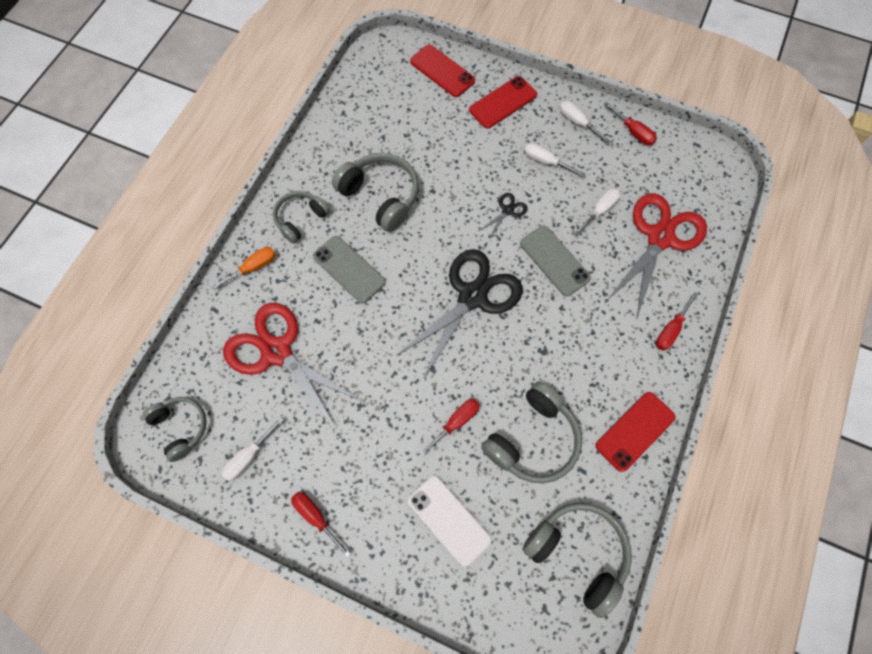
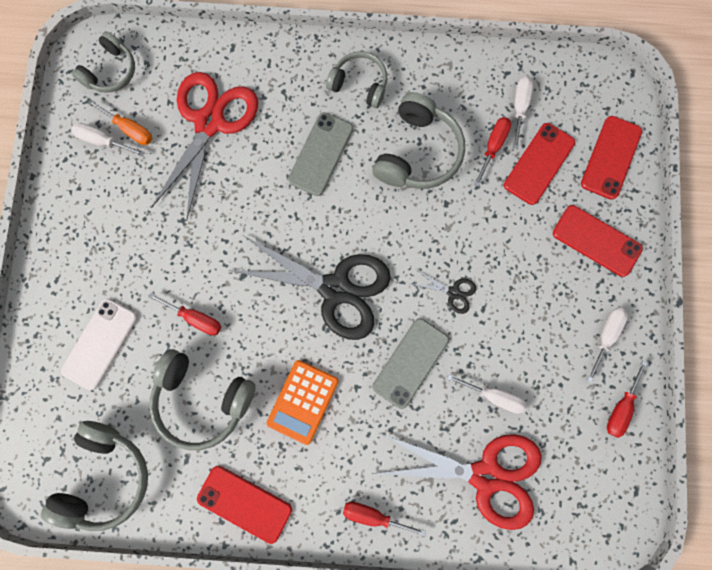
camera: 70 degrees right, 10 degrees up
(253, 267) = (288, 63): orange screwdriver -> orange screwdriver (129, 129)
(316, 517) = (67, 222): red screwdriver -> red screwdriver (493, 147)
(427, 117) = (539, 164): none -> red phone
(546, 162) = (535, 316): white screwdriver -> white screwdriver (519, 108)
(560, 354) = (303, 401): none -> orange calculator

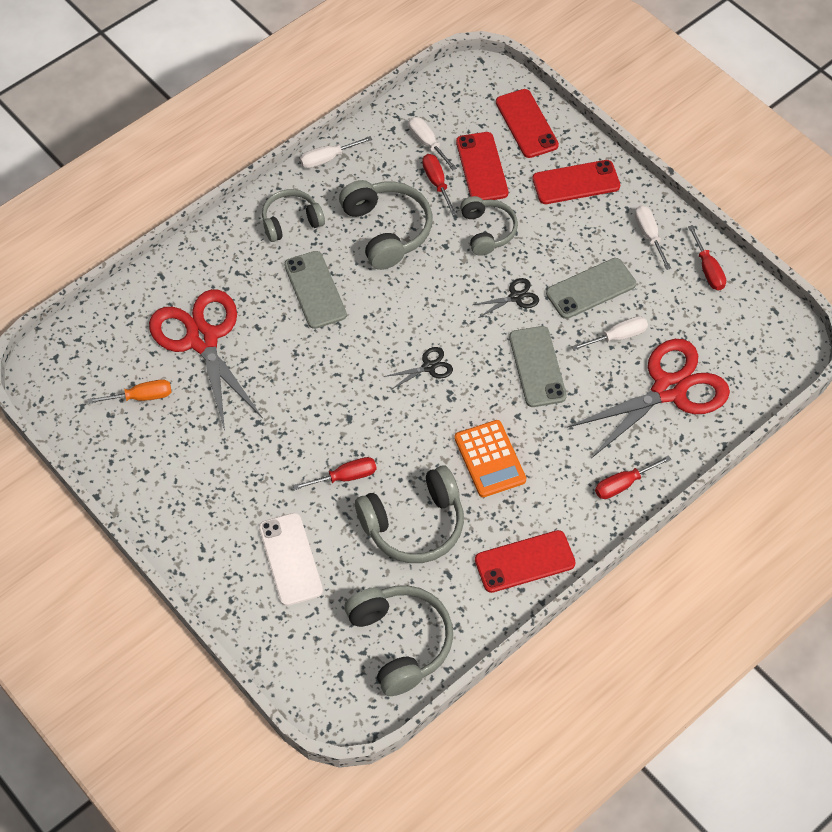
camera: 45 degrees left, 20 degrees down
(103, 141) = (129, 423): white screwdriver -> white screwdriver (327, 158)
(110, 71) = (78, 370): grey headphones -> grey headphones (487, 231)
(335, 289) = (429, 367): black scissors -> black scissors, size x0.41
(515, 338) = (590, 288): none -> grey phone

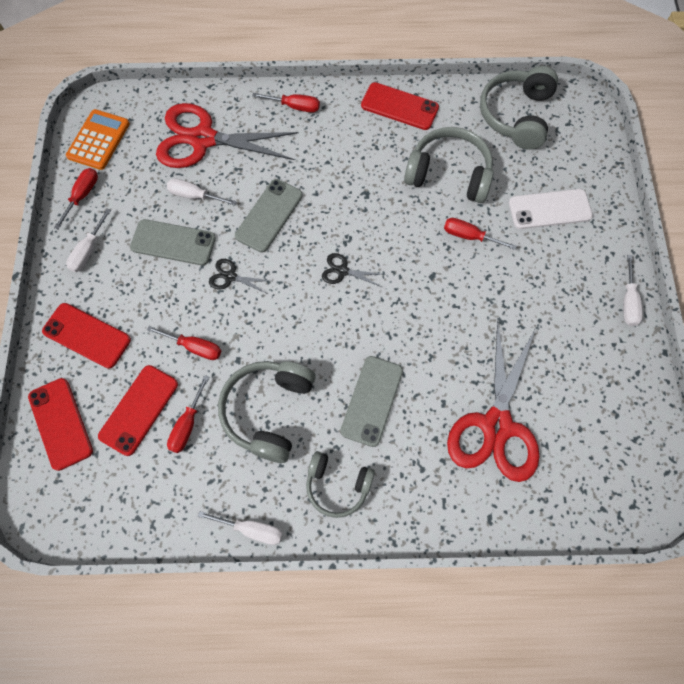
camera: 140 degrees left, 10 degrees up
(141, 397) = (580, 410): orange screwdriver -> none
(290, 559) = (549, 209): white phone -> white phone turned 60 degrees clockwise
(427, 143) = (156, 473): white screwdriver -> white screwdriver (628, 301)
(487, 231) = (194, 347): grey headphones -> red screwdriver
(490, 459) = (361, 179): orange calculator -> orange calculator (98, 140)
(526, 124) = (61, 423): red phone -> red phone turned 45 degrees counterclockwise

